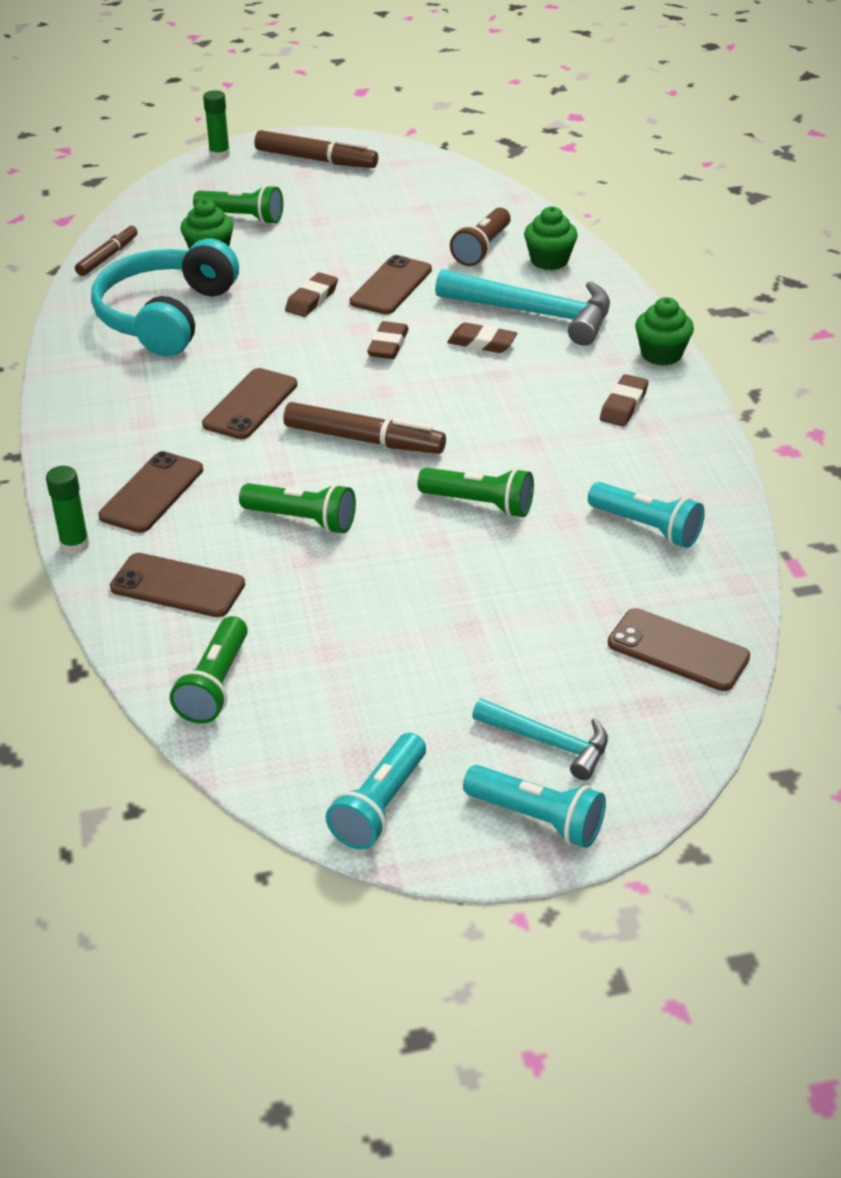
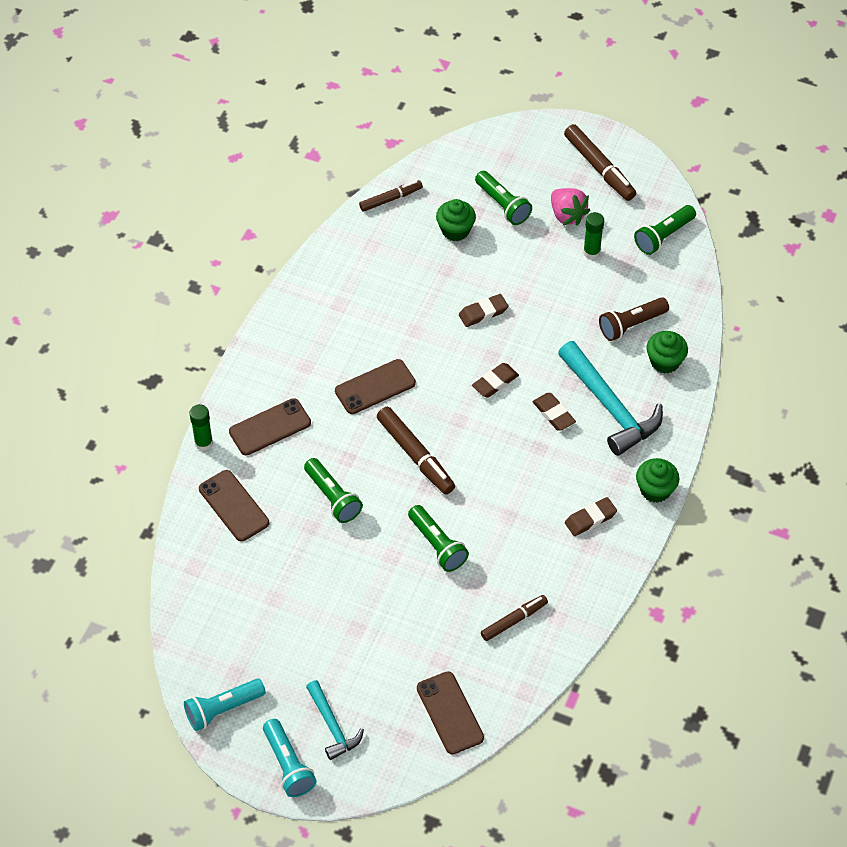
camera: 35 degrees right, 15 degrees up
(166, 316) = (385, 278): turquoise headphones -> none
(215, 685) = (203, 585): green flashlight -> green flashlight (663, 236)
(219, 155) = (539, 127): green glue stick -> green glue stick (591, 252)
(321, 201) = (567, 215): none -> pink strawberry
(391, 286) = (542, 328): brown phone -> none
(647, 527) = (514, 620): turquoise flashlight -> brown marker

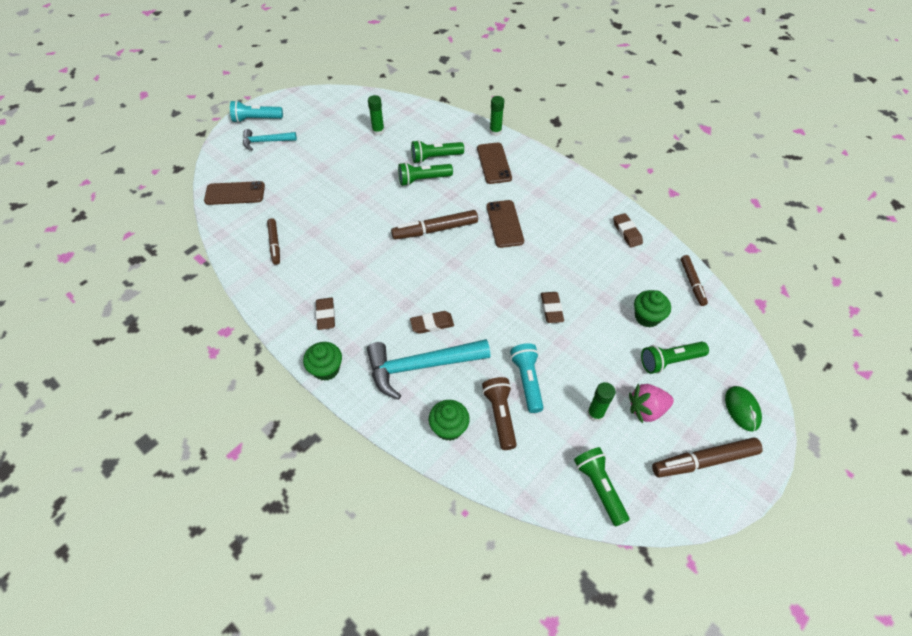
camera: 110 degrees right, 0 degrees up
(222, 709) = (308, 102): turquoise flashlight -> turquoise flashlight (527, 381)
(234, 506) = (441, 134): brown phone -> none
(255, 587) = (378, 131): none -> green glue stick
(437, 545) = (356, 221): green flashlight -> green flashlight (435, 157)
(495, 382) = (479, 295): brown eraser -> brown eraser (627, 232)
(531, 146) = (742, 409): none -> green mouse

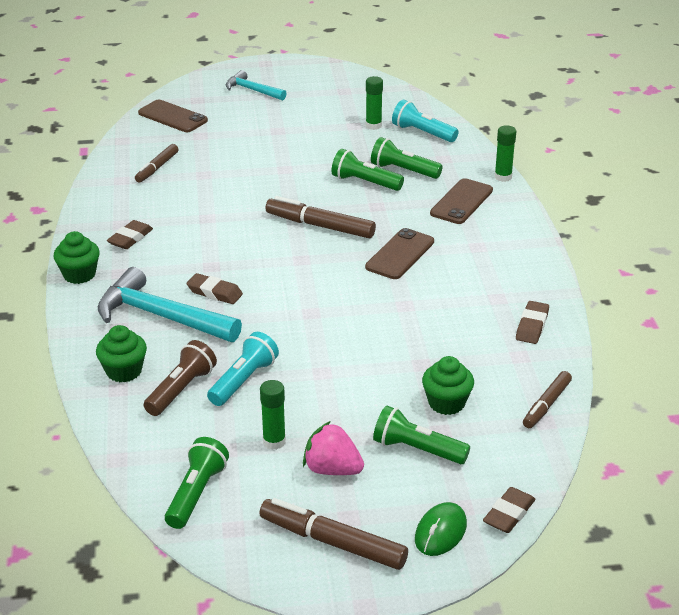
camera: 40 degrees right, 20 degrees down
(256, 119) = (266, 70): turquoise flashlight -> turquoise flashlight (422, 133)
(551, 309) = (349, 342): brown eraser -> brown eraser (508, 514)

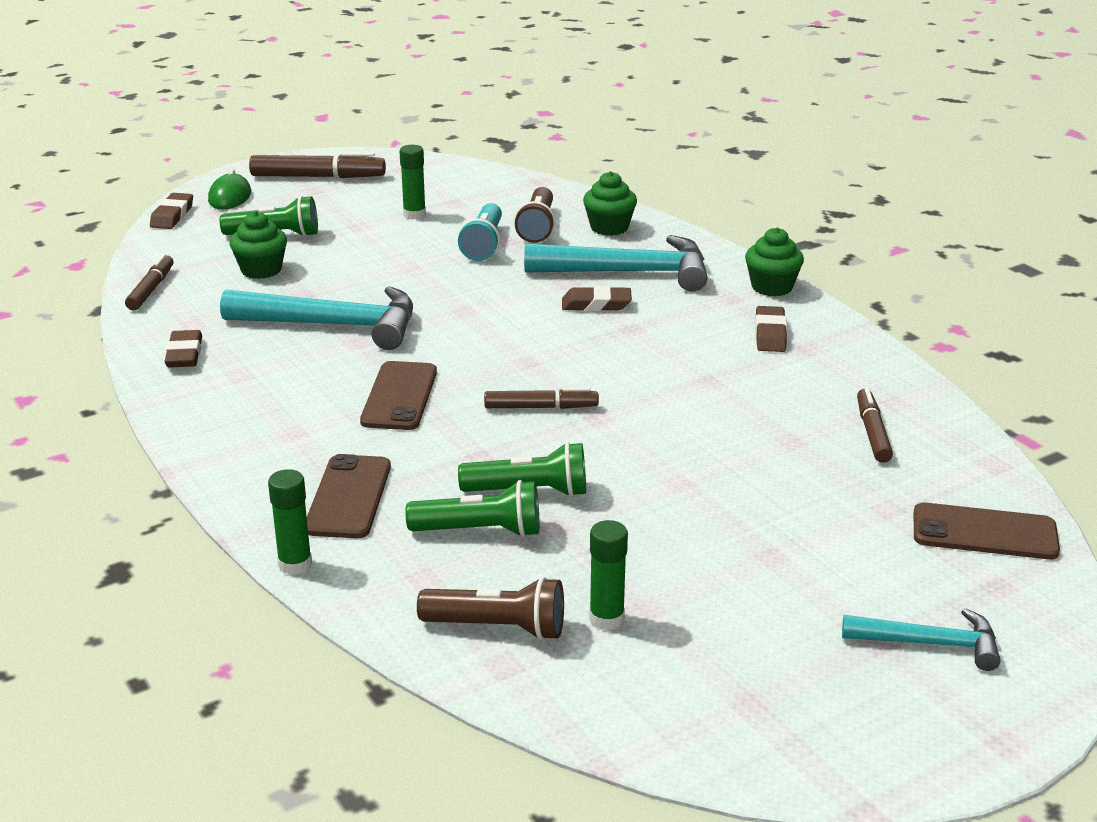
camera: 155 degrees right, 5 degrees down
(196, 493) = (453, 178): green flashlight -> none
(320, 226) = (541, 407): brown marker -> brown marker, size x0.64
(332, 469) = (347, 210): pink strawberry -> none
(414, 325) = (333, 325): none -> turquoise hammer
(422, 133) = (498, 628): turquoise flashlight -> brown flashlight

